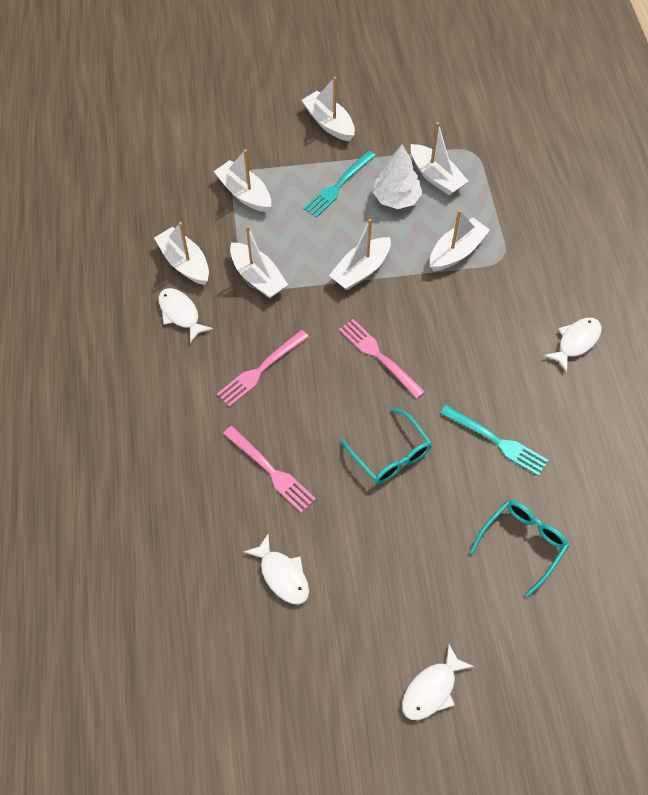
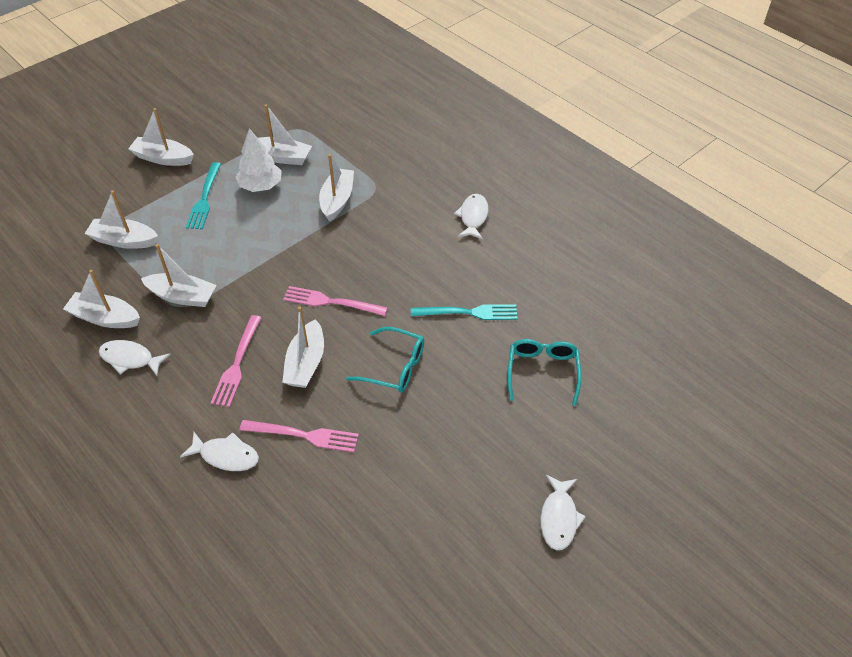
camera: 35 degrees left, 10 degrees down
(282, 575) = (374, 509): white fish -> white fish (226, 456)
(361, 270) = (269, 249): white boat -> white boat (306, 363)

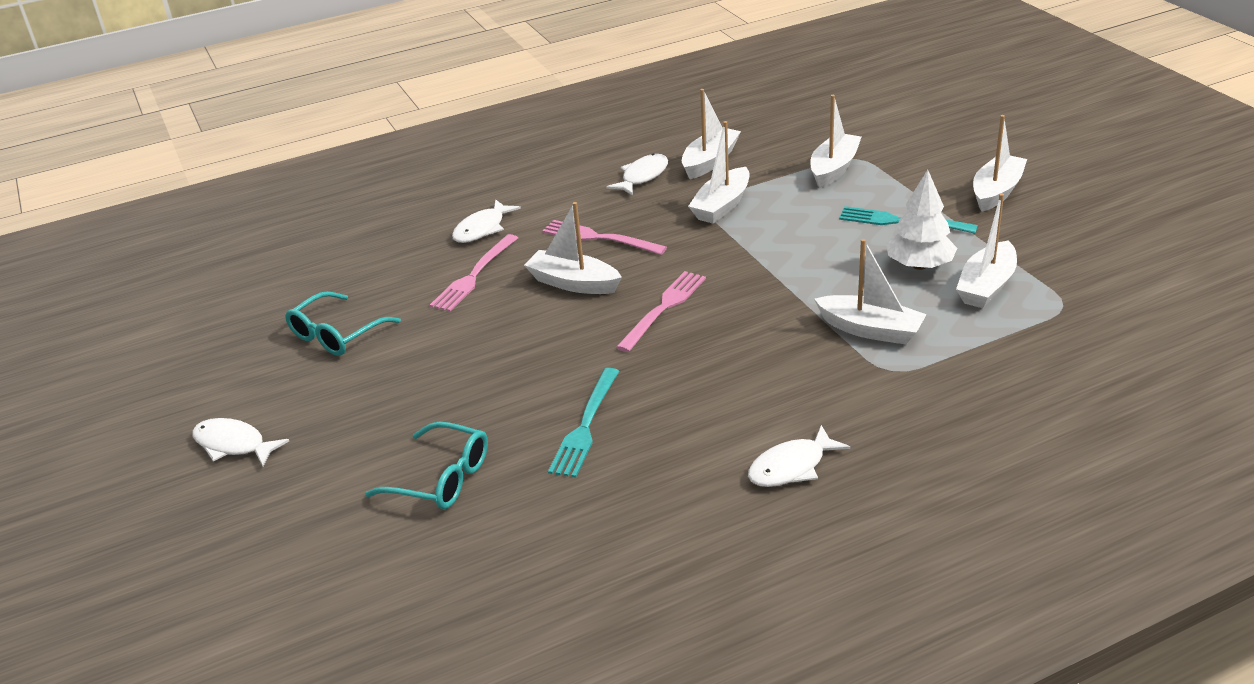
camera: 110 degrees right, 15 degrees down
(394, 367) = (529, 348): turquoise glasses -> turquoise glasses (336, 334)
(473, 217) = (791, 467): white fish -> white fish turned 120 degrees clockwise

